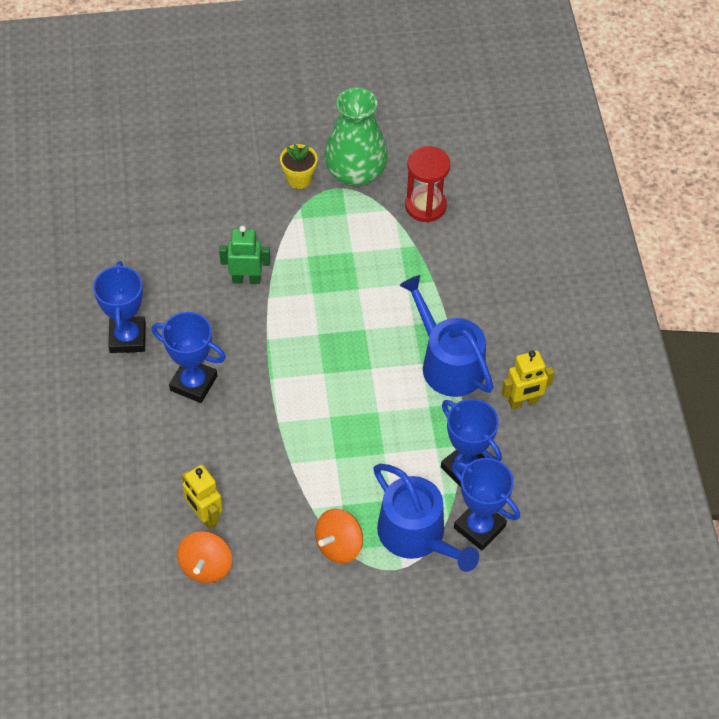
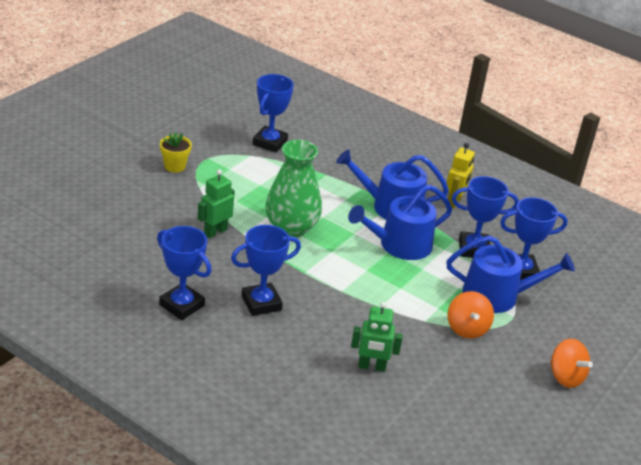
camera: 50 degrees left, 20 degrees down
(205, 516) = (371, 367): yellow robot -> green robot
(206, 566) = (412, 392): orange spinning top -> orange spinning top (565, 377)
(355, 173) = (205, 147): green vase -> green vase (291, 227)
(397, 412) = (399, 245): none -> blue watering can
(425, 206) = (270, 142): red hourglass -> blue trophy

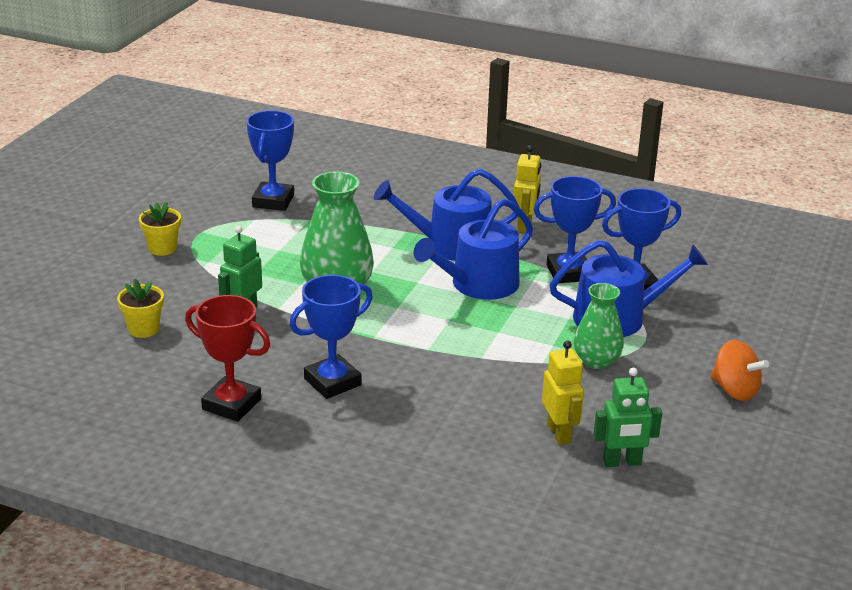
camera: 10 degrees left, 5 degrees down
(139, 230) = (143, 329): none -> yellow flower pot
(182, 305) = (231, 404): blue trophy -> red trophy
(371, 367) = (498, 426): green robot -> green robot (622, 462)
(415, 383) = (559, 433): none -> yellow robot
(467, 328) = (596, 361): orange spinning top -> green vase

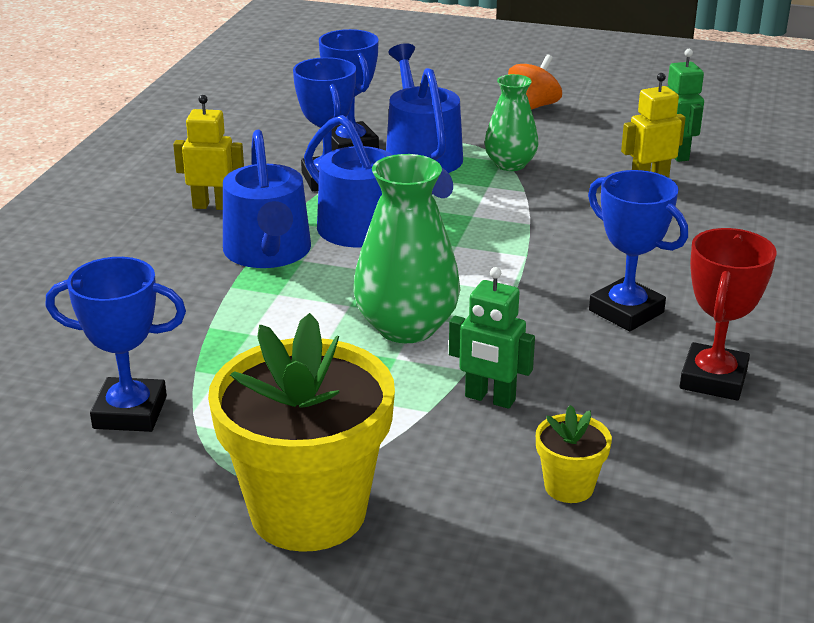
camera: 95 degrees left, 0 degrees up
(162, 248) = (308, 511): yellow flower pot -> yellow flower pot, size x2.30

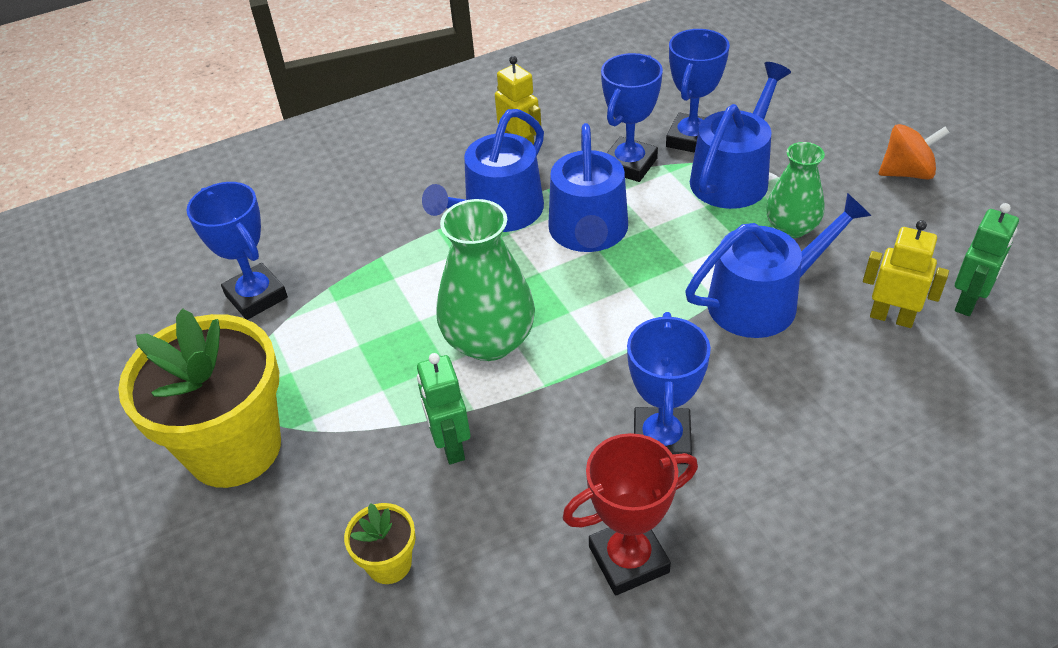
camera: 50 degrees right, 15 degrees up
(560, 209) = (763, 300): none -> blue watering can

